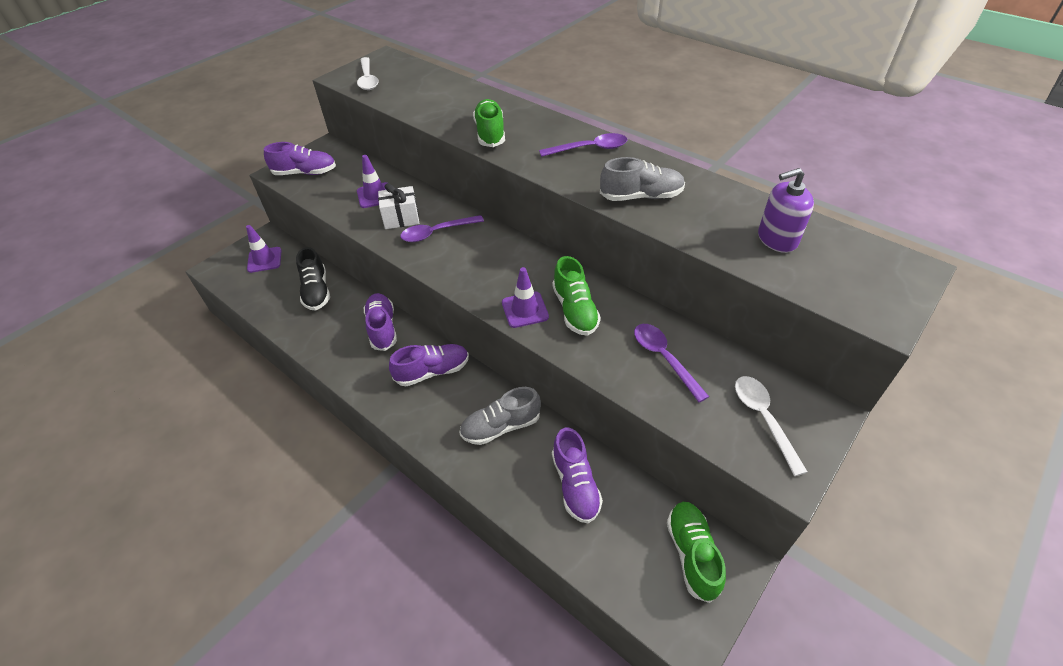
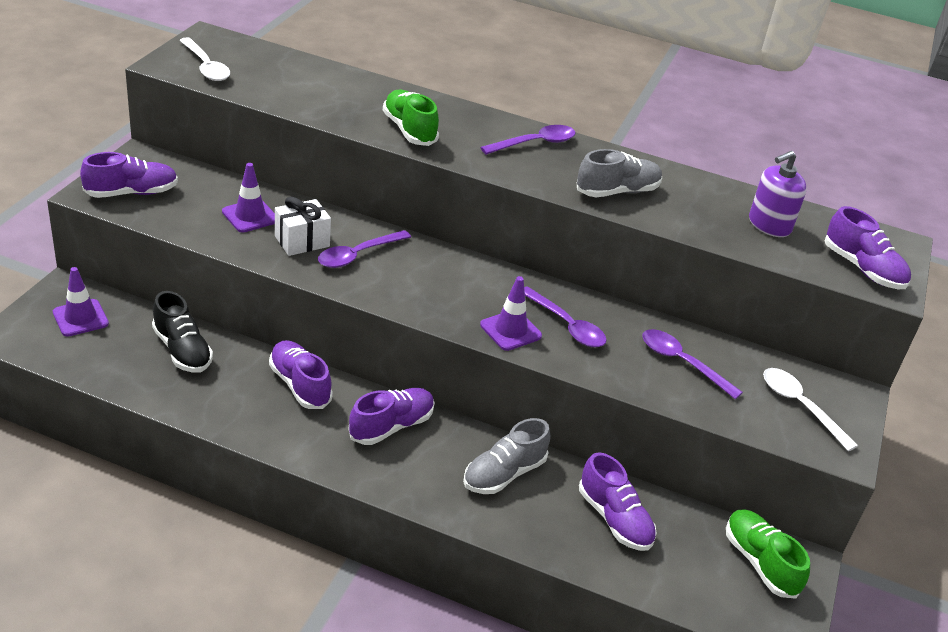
camera: 25 degrees left, 10 degrees down
(575, 310) = (566, 325): green shoe -> purple spoon
(860, 294) = (862, 269): none -> purple shoe

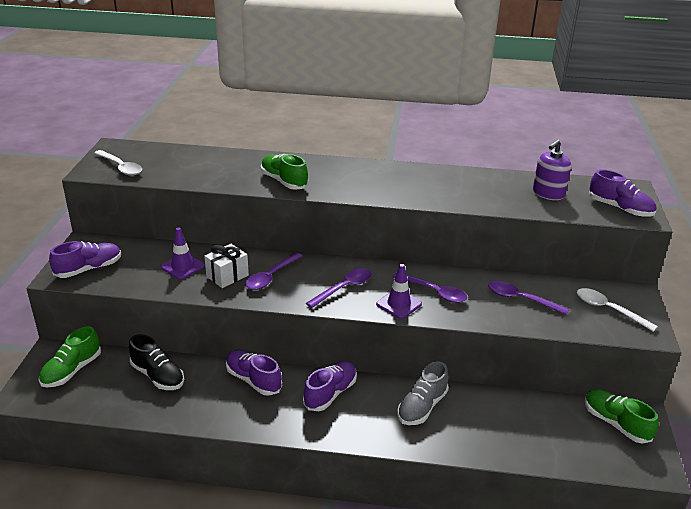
camera: 10 degrees left, 5 degrees down
(80, 318) = (72, 371): purple traffic cone -> green shoe
(535, 143) = (372, 173): purple spoon -> purple spoon (344, 288)
(614, 519) = (509, 419): purple shoe -> none
(617, 191) = (441, 193): grey shoe -> none

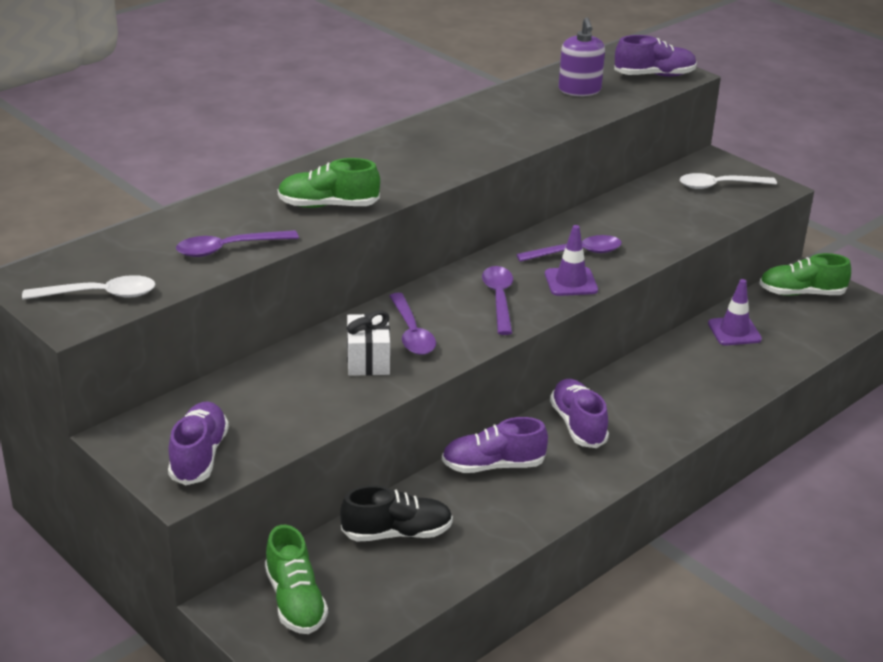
camera: 50 degrees left, 0 degrees up
(182, 266) = (301, 383): purple traffic cone -> purple traffic cone (734, 331)
(422, 407) = (664, 380): grey shoe -> none
(521, 299) = (649, 216): purple spoon -> purple spoon (229, 249)

